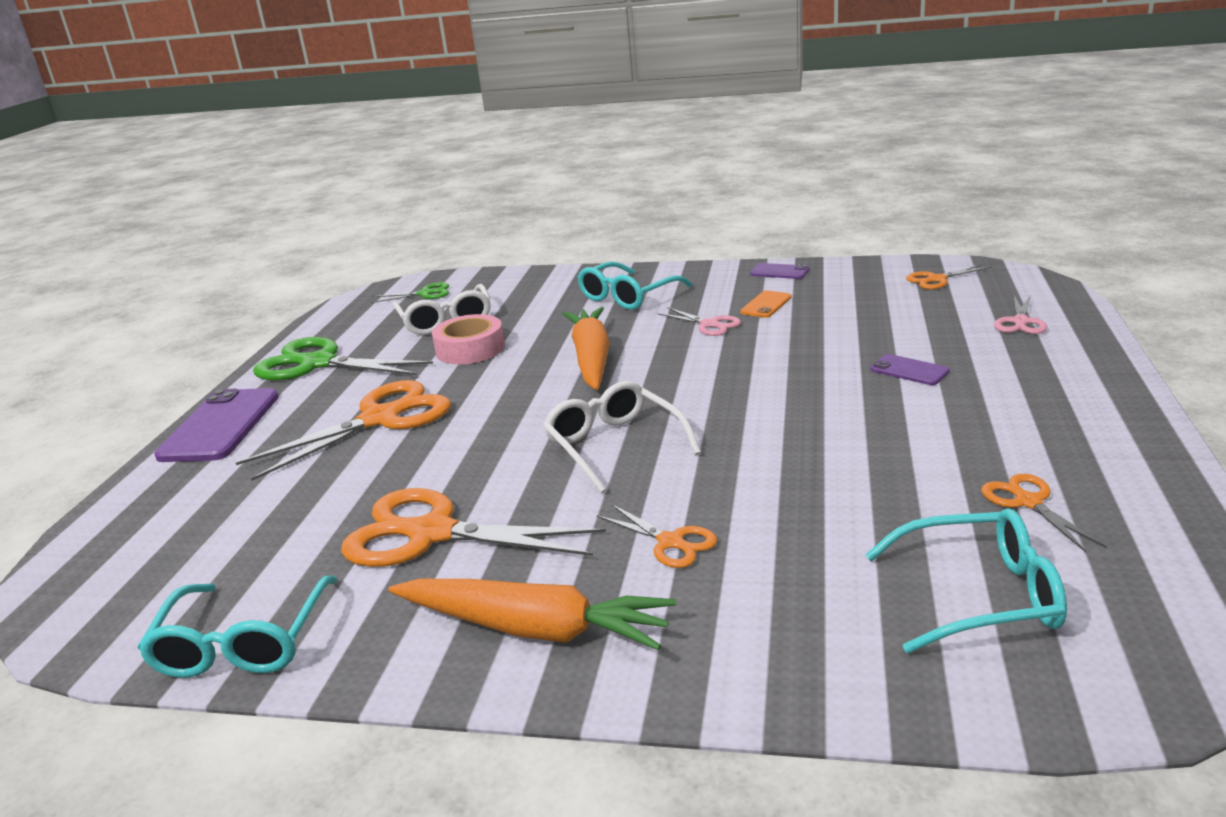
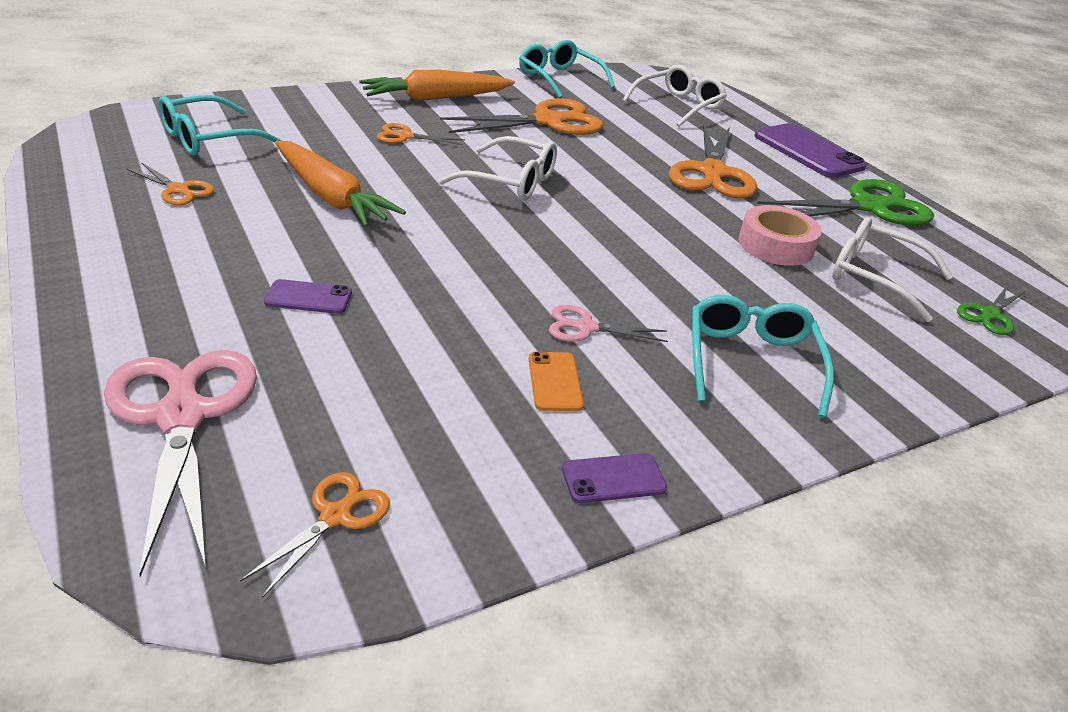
camera: 135 degrees right, 10 degrees up
(198, 529) = (677, 106): none -> white glasses
(591, 359) = (644, 255): orange carrot -> orange carrot (331, 197)
(1020, 322) = (182, 415): pink scissors -> pink scissors, size x2.01

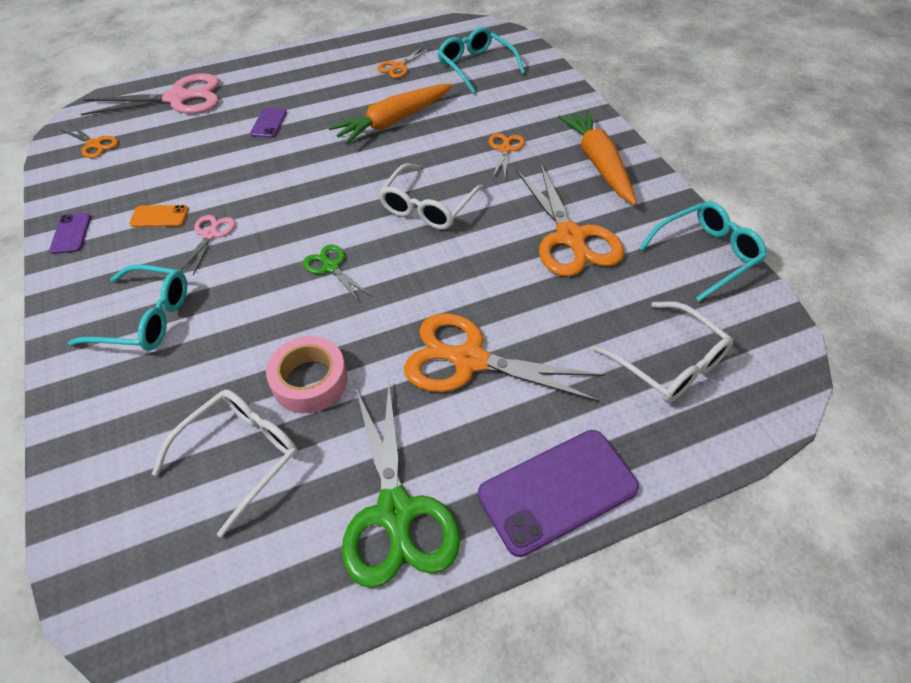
camera: 100 degrees right, 15 degrees up
(989, 315) = (150, 549): green scissors -> green scissors (331, 267)

